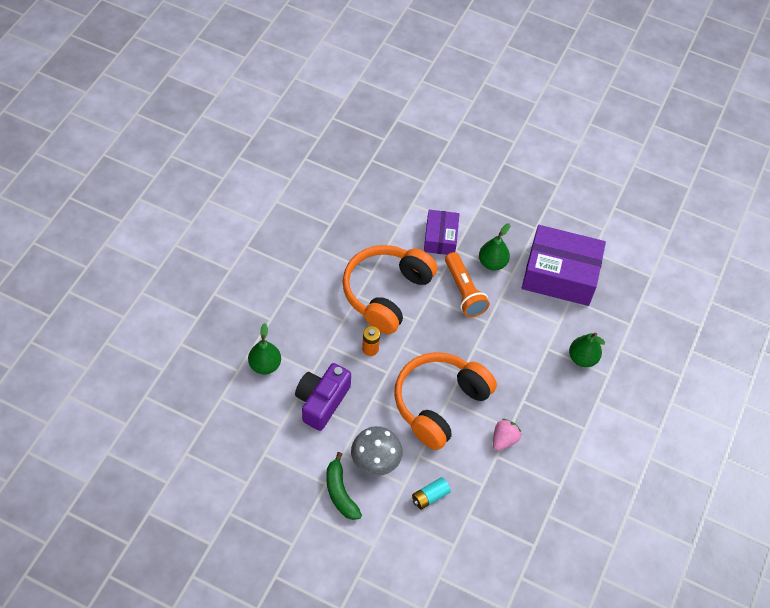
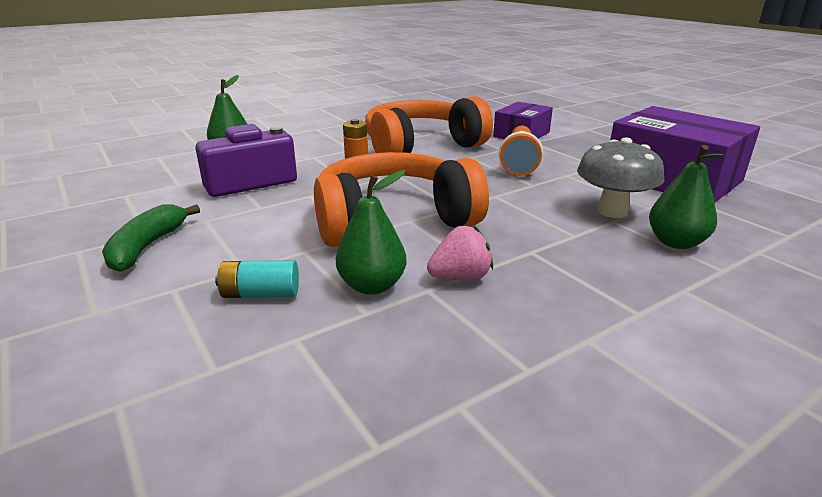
camera: 35 degrees right, 30 degrees down
(375, 461) = (236, 237): grey mushroom -> grey mushroom (612, 211)
(492, 263) = (575, 155): green pear -> green pear (372, 286)

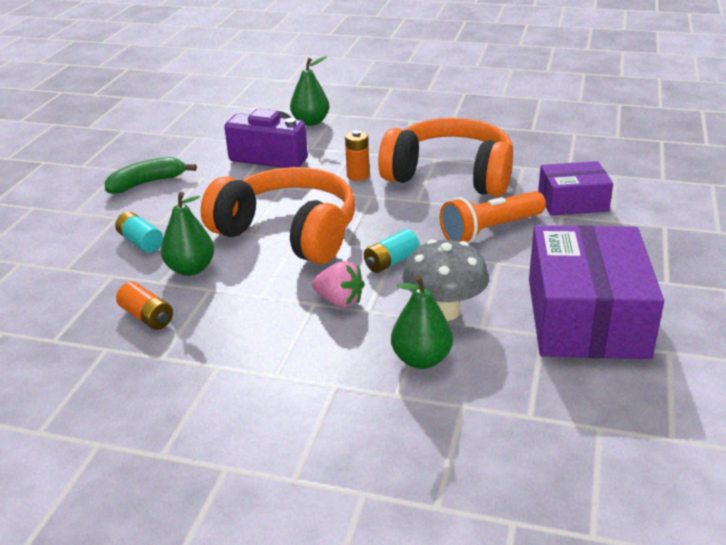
camera: 50 degrees right, 5 degrees up
(428, 347) = (147, 317): none -> orange battery
(460, 277) = (239, 292): pink strawberry -> pink strawberry (339, 301)
(511, 202) = (391, 262): none -> turquoise battery

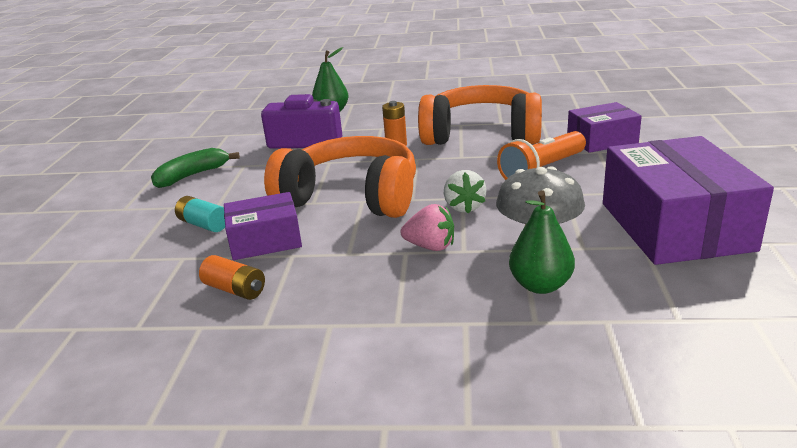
camera: 10 degrees left, 5 degrees down
(190, 269) = (265, 240): green pear -> purple box
(391, 262) = (464, 207): turquoise battery -> white strawberry

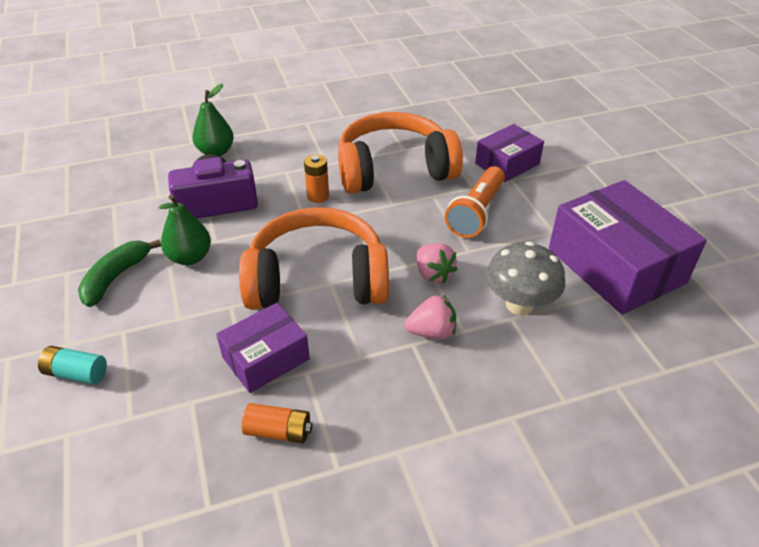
camera: 25 degrees left, 15 degrees up
(203, 225) = (182, 350): turquoise battery -> turquoise battery (76, 373)
(464, 207) = (433, 274): white strawberry -> pink strawberry
(540, 285) = (548, 358): green pear -> green pear (190, 257)

